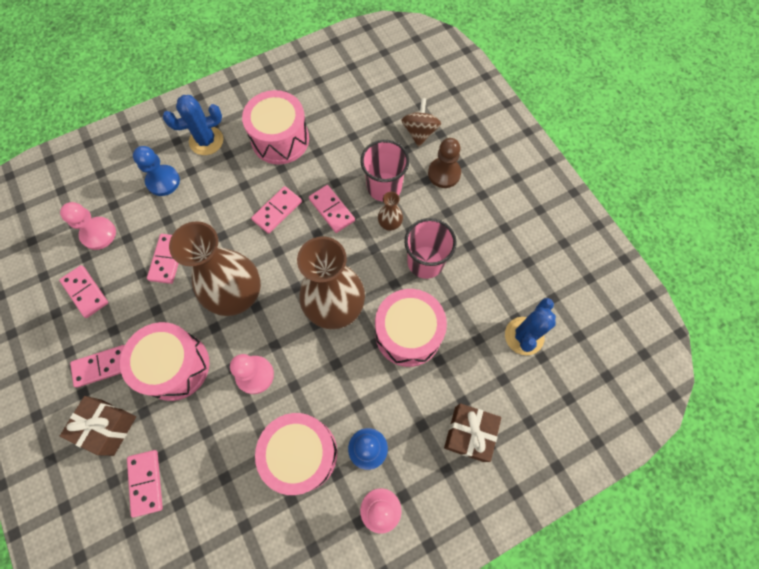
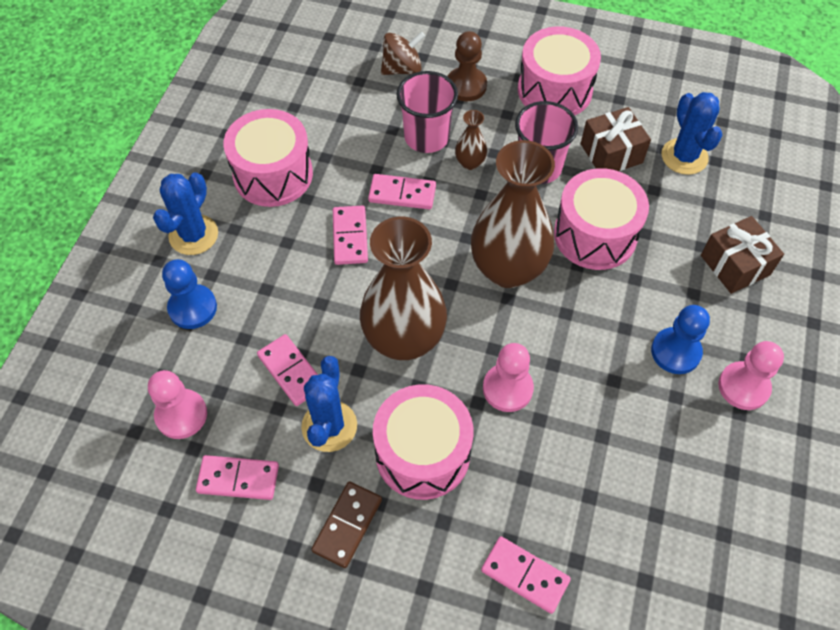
camera: 45 degrees left, 10 degrees down
(102, 366) = (347, 525): pink domino -> brown domino
(107, 427) = (424, 570): brown gift -> brown gift (611, 153)
(151, 306) = (329, 426): none -> blue cactus
(301, 453) = (629, 410): pink drum -> pink drum (554, 90)
(420, 132) = (402, 69): brown spinning top -> brown spinning top turned 105 degrees clockwise

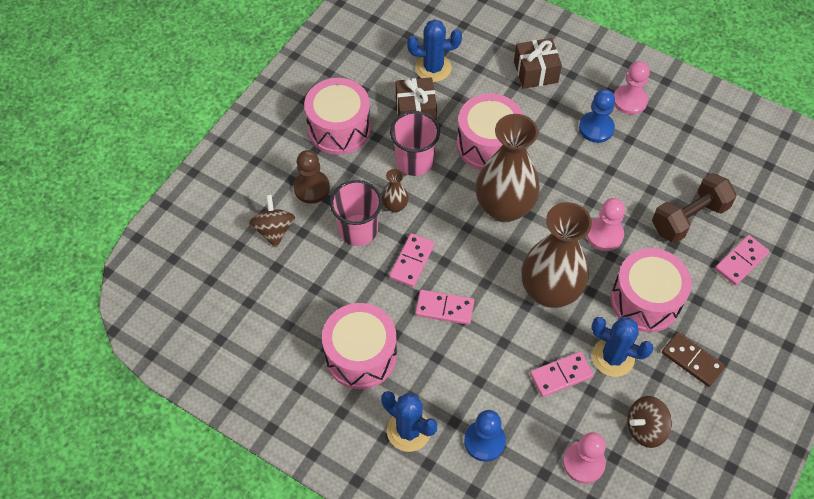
camera: 75 degrees left, 0 degrees up
(238, 479) = (645, 428): pink domino -> brown spinning top
(573, 493) = (689, 218): none -> brown dumbbell

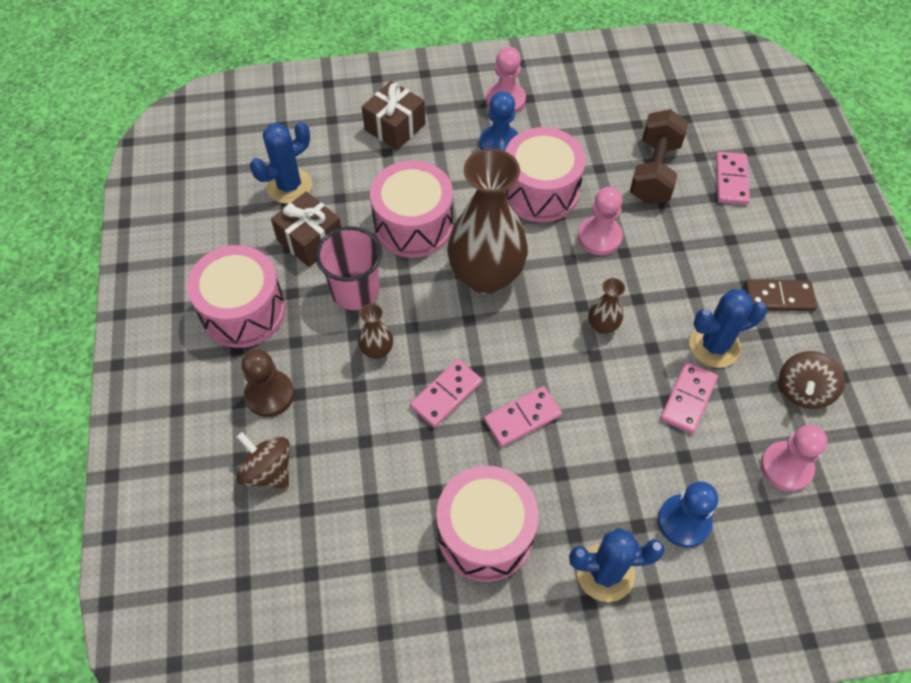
camera: 40 degrees left, 0 degrees up
(358, 230) = (361, 403): pink cup -> none
(412, 261) = (446, 394): pink domino -> pink domino turned 60 degrees clockwise
(549, 291) = (602, 326): brown vase -> brown vase, size x0.43
(645, 300) = (690, 272): pink drum -> pink drum (540, 191)

